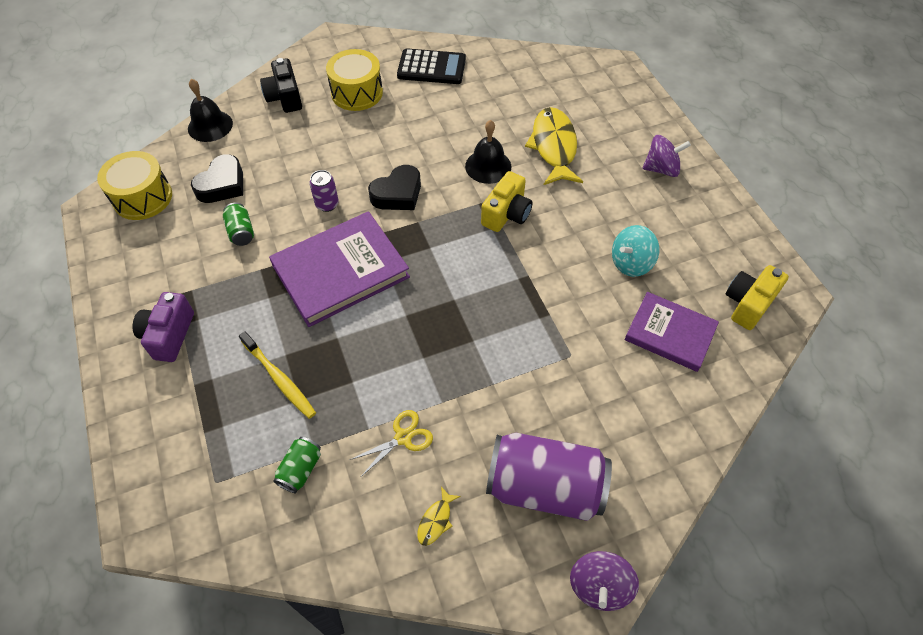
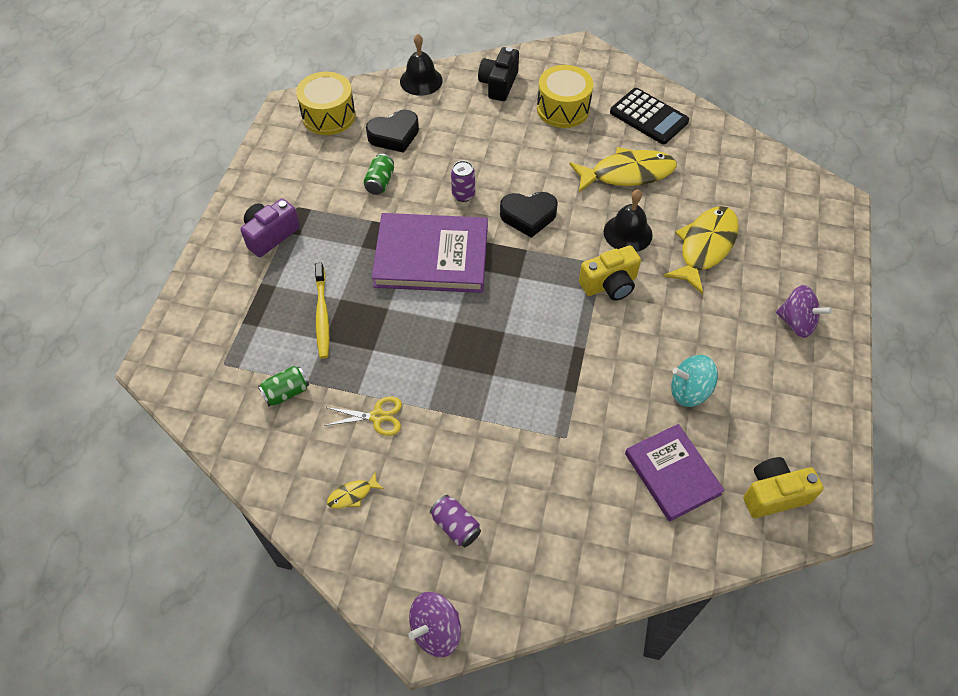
camera: 35 degrees right, 0 degrees up
(450, 119) = (627, 173): none -> yellow fish
(544, 486) = (455, 526): purple can -> purple can, size x0.45

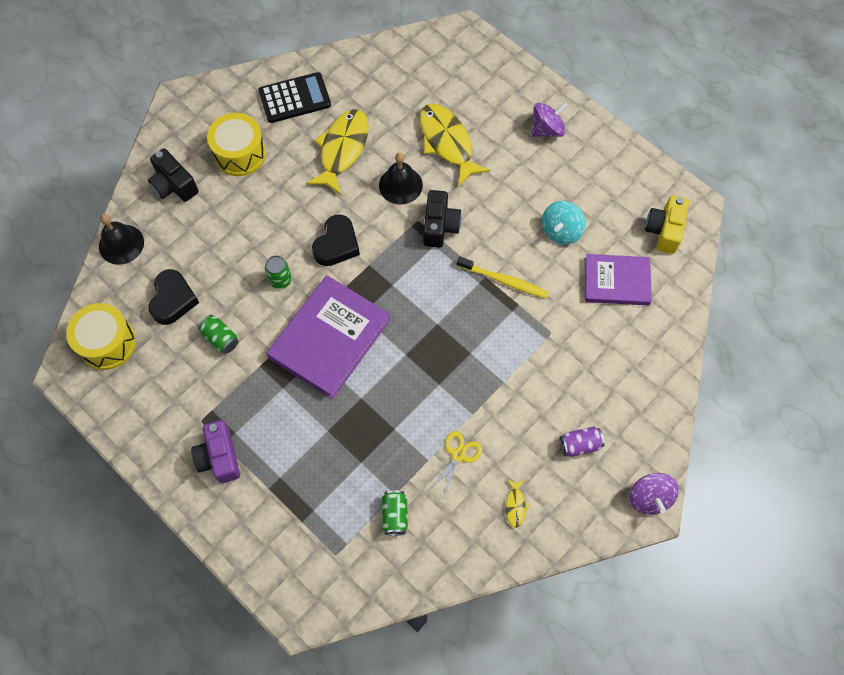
camera: 60 degrees left, 10 degrees up
(322, 315) = (335, 453): yellow toothbrush -> yellow toothbrush (504, 281)
(463, 195) = (280, 280): purple can -> green can
(609, 284) = (440, 226): yellow camera -> black camera

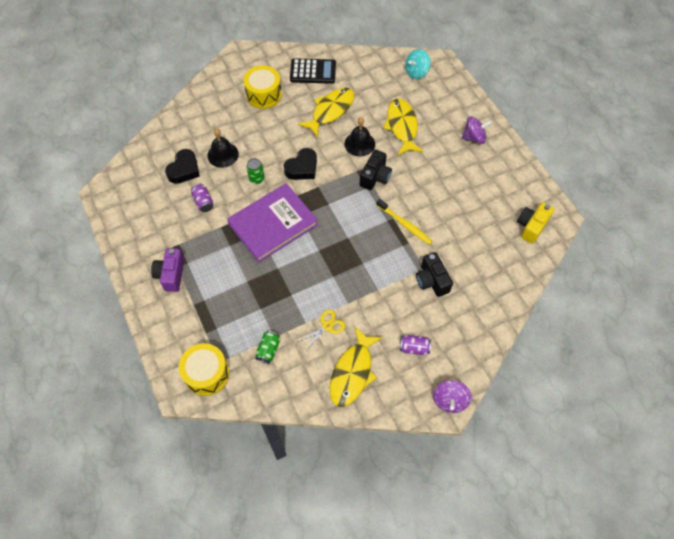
camera: 20 degrees right, 5 degrees down
(107, 343) = (132, 183): yellow drum -> yellow drum (207, 374)
(121, 244) = (167, 127): black bell -> black bell (223, 154)
(174, 185) = (214, 102): black camera -> black camera (431, 280)
(220, 338) = (203, 202): green can -> purple can
(515, 505) = (353, 372): yellow fish -> yellow fish, size x2.36
(561, 231) = (457, 205): turquoise spinning top -> turquoise spinning top (416, 72)
(616, 281) = (483, 249): purple book -> none

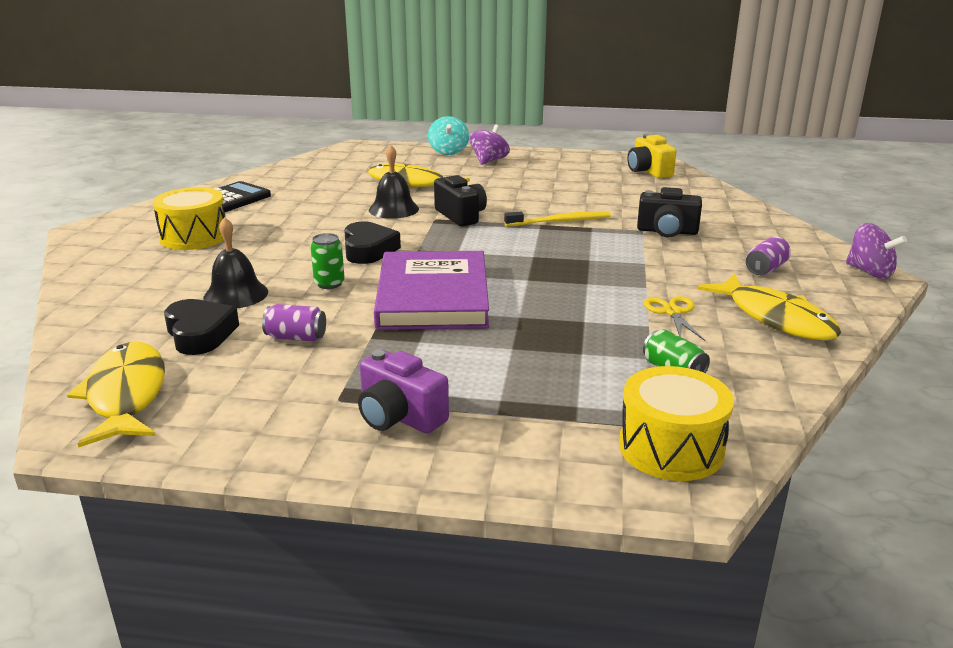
camera: 55 degrees left, 35 degrees down
(330, 111) = (310, 209): yellow fish -> yellow fish (126, 395)
(416, 72) = (348, 158): turquoise spinning top -> turquoise spinning top (448, 151)

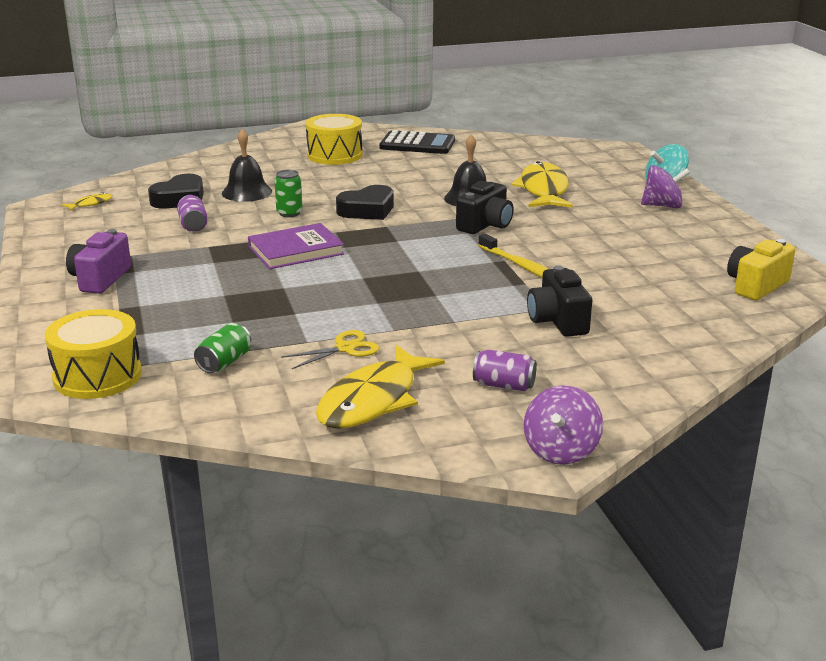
camera: 65 degrees right, 0 degrees up
(126, 395) = (91, 204): yellow fish -> yellow fish, size x0.42
(432, 296) = (296, 250): purple book -> purple book, size x0.64

